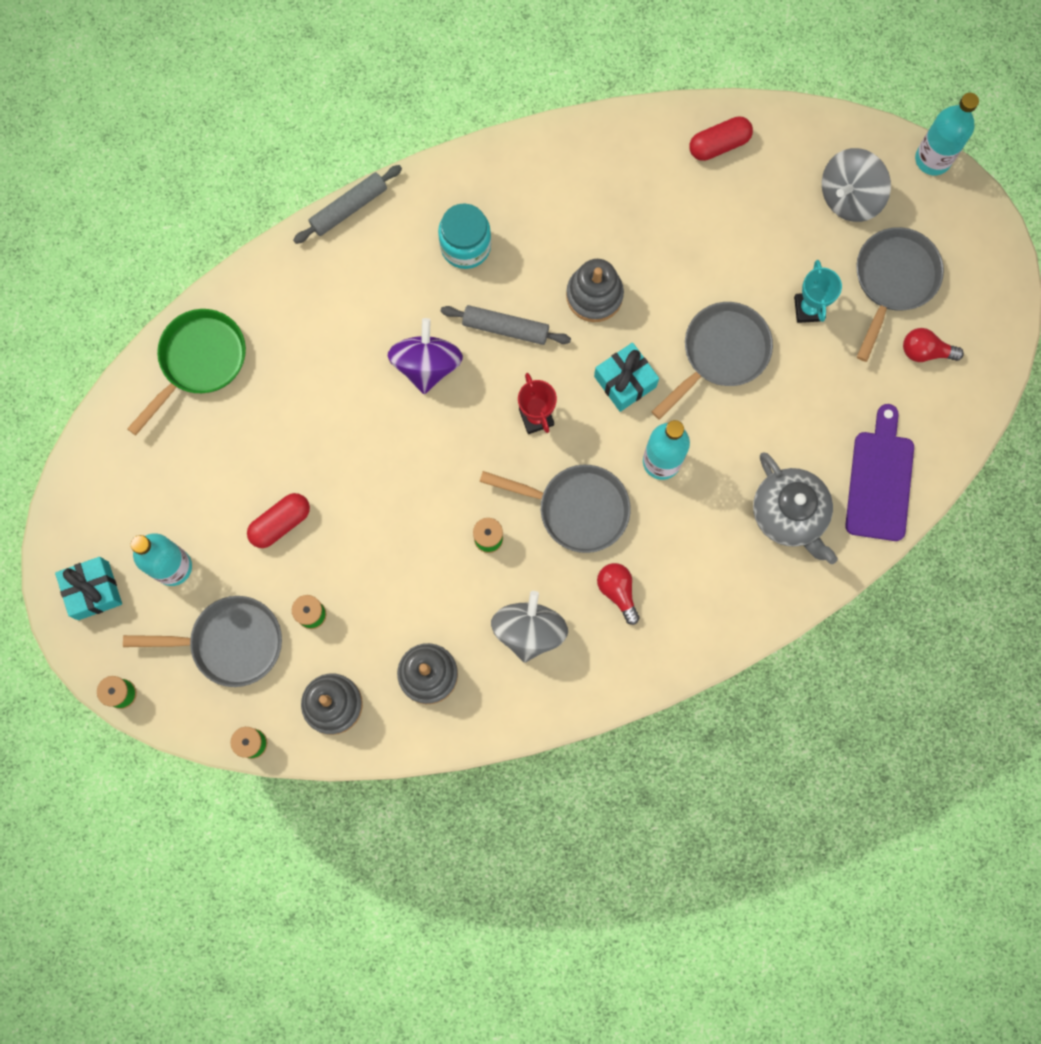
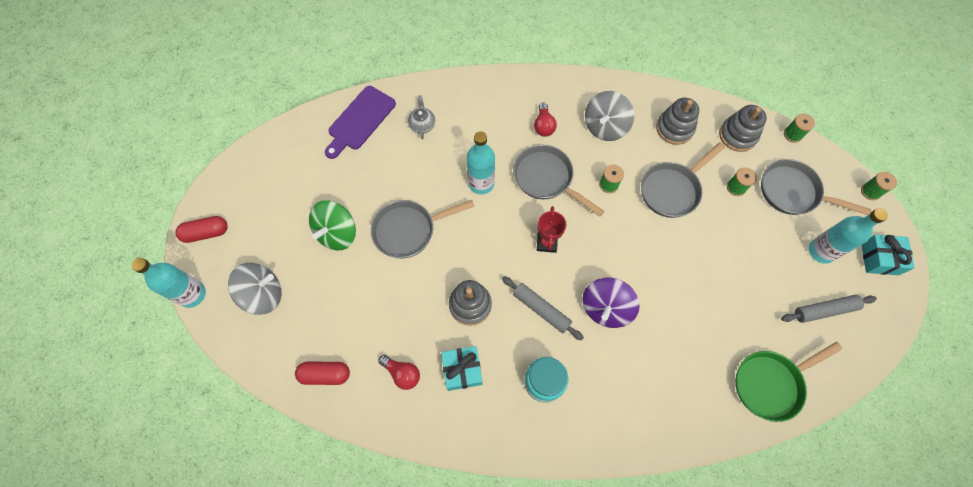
camera: 155 degrees left, 10 degrees down
(280, 523) = (741, 248): red capsule -> red capsule (206, 233)
(349, 208) = (620, 455): grey rolling pin -> grey rolling pin (824, 310)
(625, 381) = (479, 240): turquoise gift -> turquoise gift (462, 370)
(789, 514) = (422, 124): grey teapot -> grey teapot, size x0.54
(809, 309) = (337, 233): turquoise trophy -> green spinning top
(893, 280) = (274, 227): grey pan -> grey pan (672, 190)
(925, 351) = (285, 177): red light bulb -> red light bulb (402, 373)

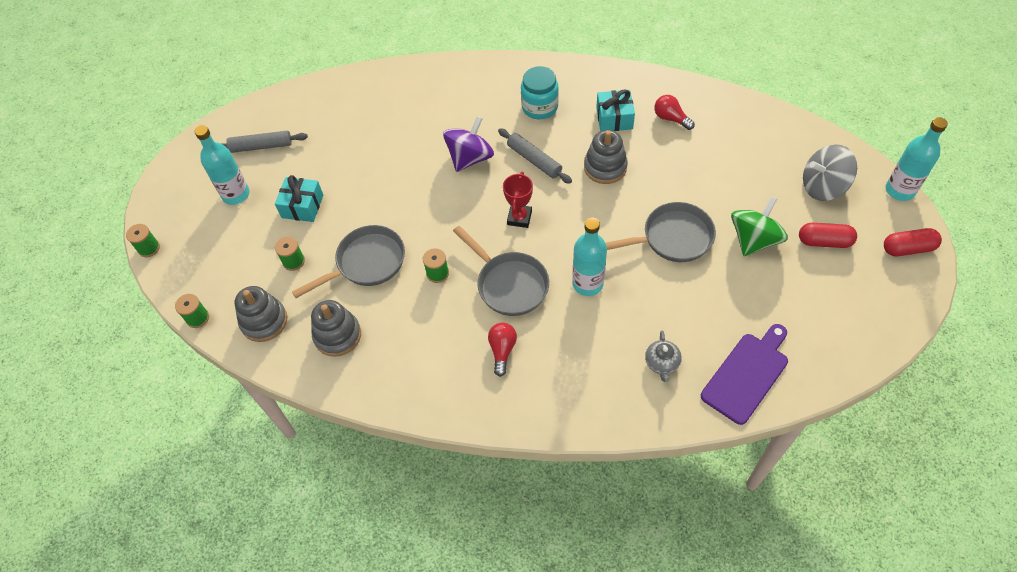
camera: 170 degrees left, 10 degrees down
(325, 374) = (744, 121): red capsule -> red capsule (824, 241)
(605, 127) = (424, 343): grey spinning top -> none
(770, 384) = (338, 97): green pan -> none
(793, 192) = (233, 252): grey pan -> none
(879, 258) = (182, 185): turquoise gift -> turquoise gift (302, 206)

